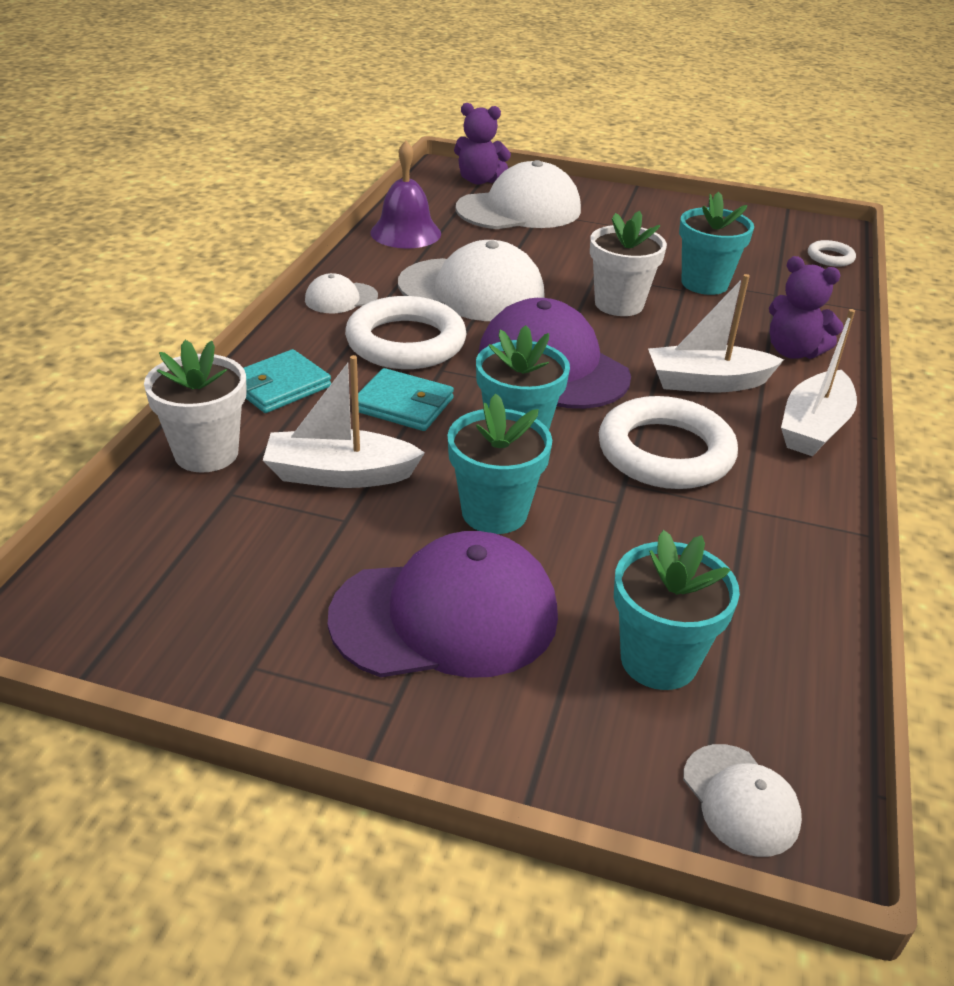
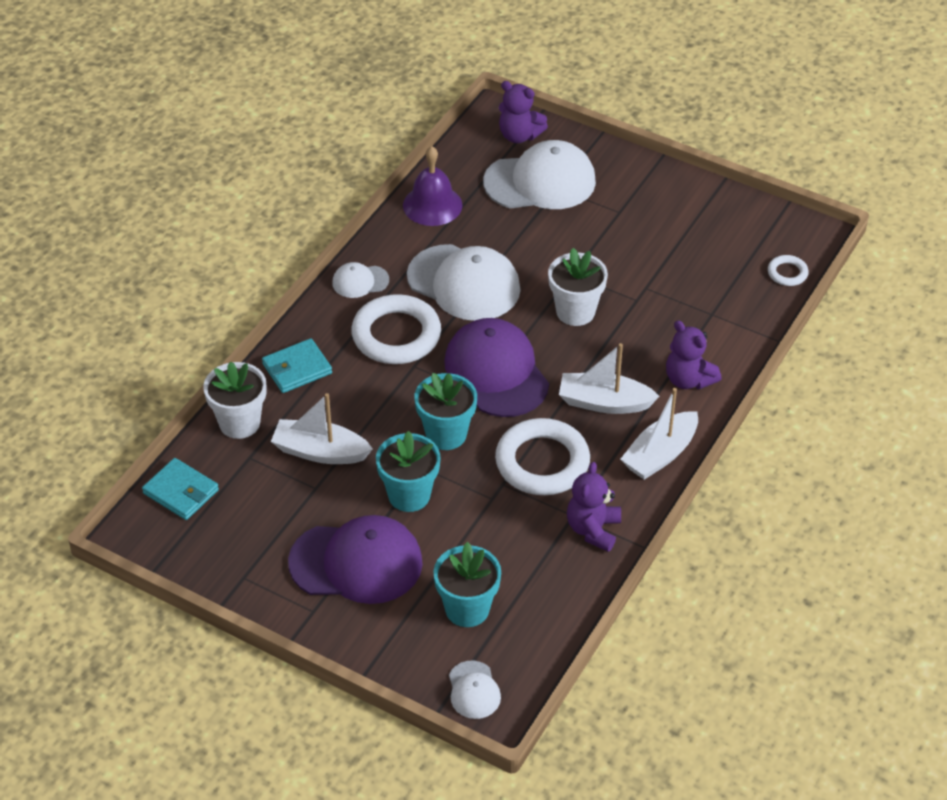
camera: 15 degrees right, 10 degrees up
(403, 404) = (377, 396): turquoise wallet -> turquoise wallet (181, 491)
(704, 283) = (658, 295): turquoise flower pot -> none
(784, 523) = (593, 529): none -> purple teddy bear

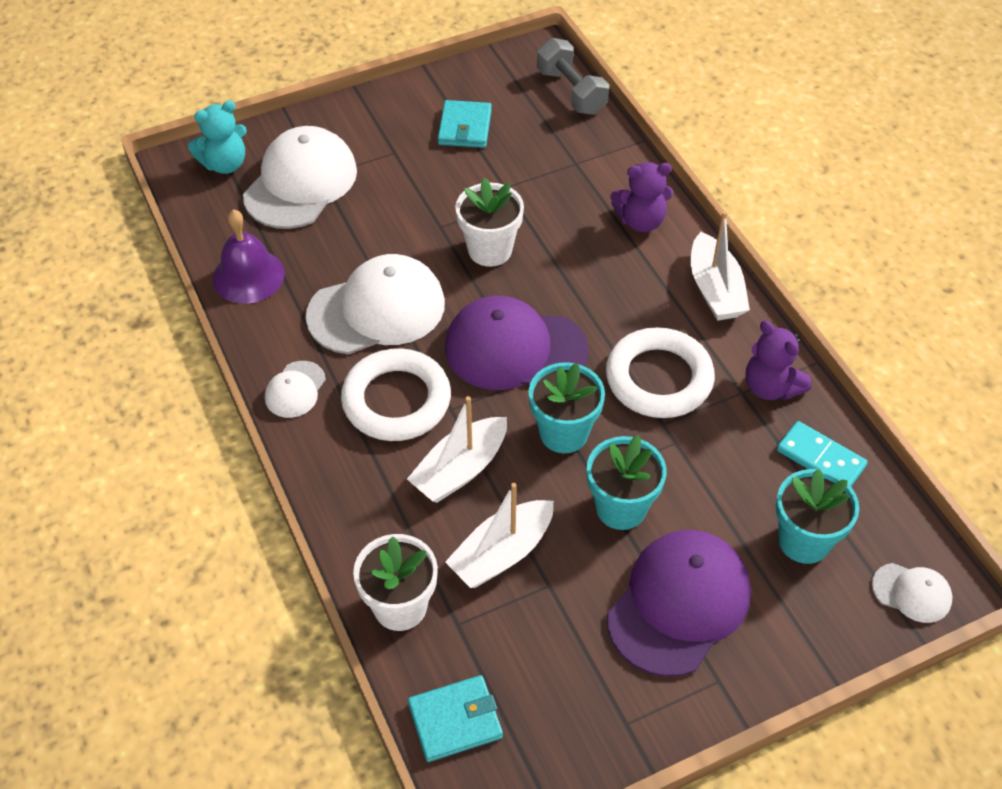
camera: 55 degrees left, 5 degrees up
(297, 369) = (367, 510): turquoise wallet -> turquoise wallet (465, 127)
(519, 135) = (225, 164): purple teddy bear -> turquoise teddy bear
(551, 587) = (820, 458): none -> turquoise domino
(604, 402) = (620, 293): white boat -> white boat (460, 470)
(787, 273) = (571, 92): white ring -> grey dumbbell

